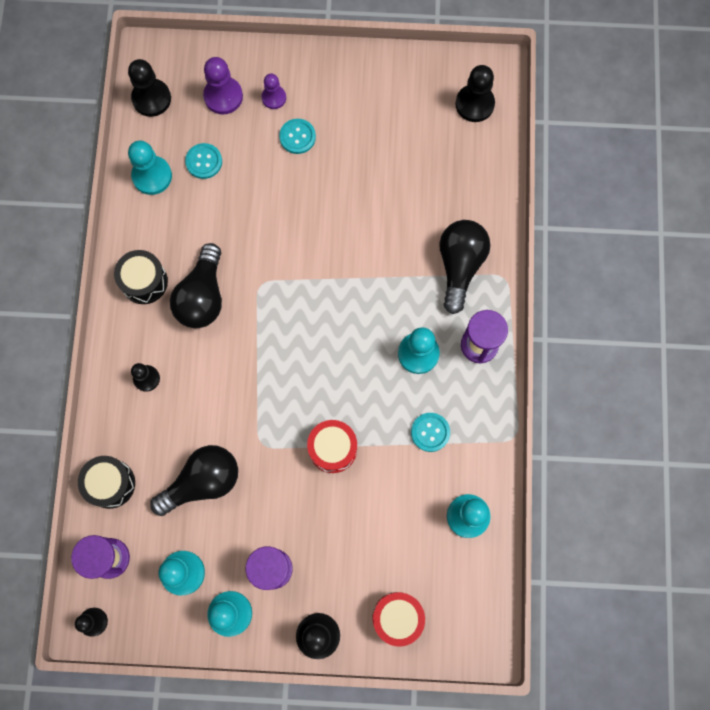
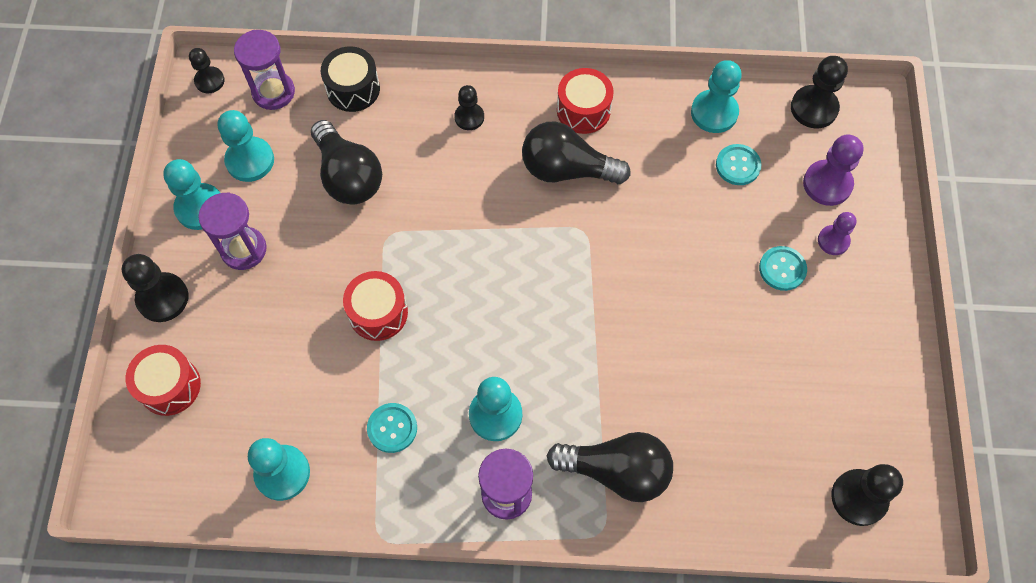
camera: 90 degrees right, 10 degrees down
(144, 281) = (583, 110): black drum -> red drum

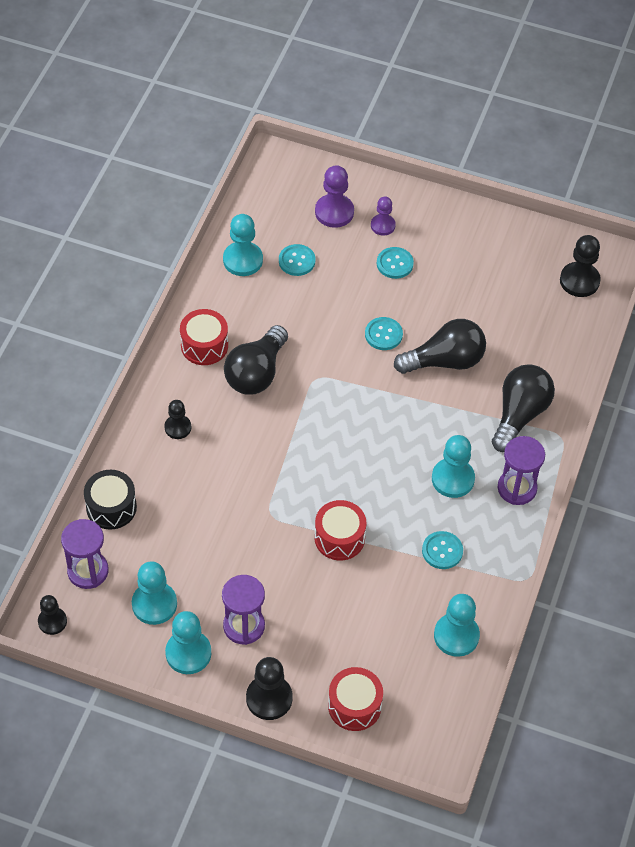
camera: 75 degrees left, 10 degrees down
(348, 176) = (201, 531): black light bulb -> black light bulb (445, 361)
(673, 284) = (383, 334): none -> turquoise button
(814, 108) = (265, 196): black pawn -> none

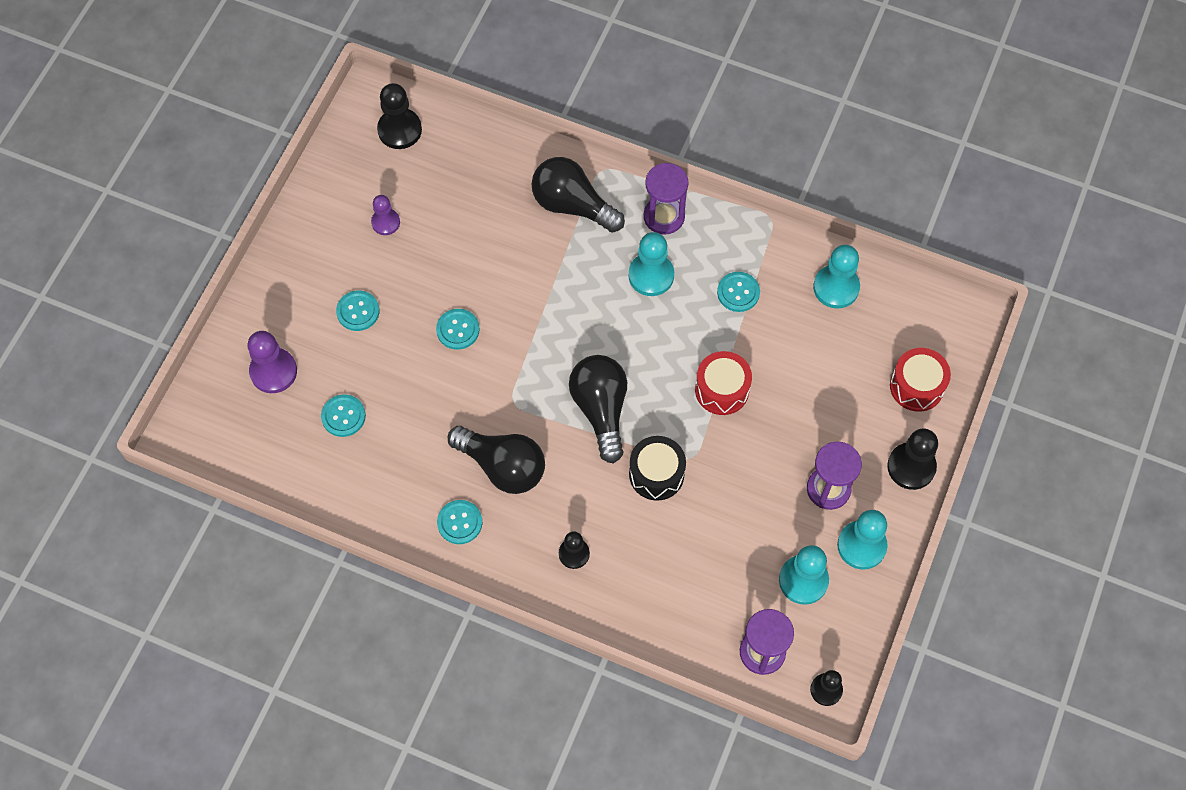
camera: 85 degrees left, 10 degrees up
(111, 507) = (679, 627): black drum -> black drum (656, 474)
(204, 345) = (459, 522): red drum -> turquoise button
(243, 260) = (336, 476): turquoise pawn -> none
(383, 225) = (300, 320): purple pawn -> purple pawn (385, 222)
(445, 361) = (498, 271): black light bulb -> black light bulb (601, 410)

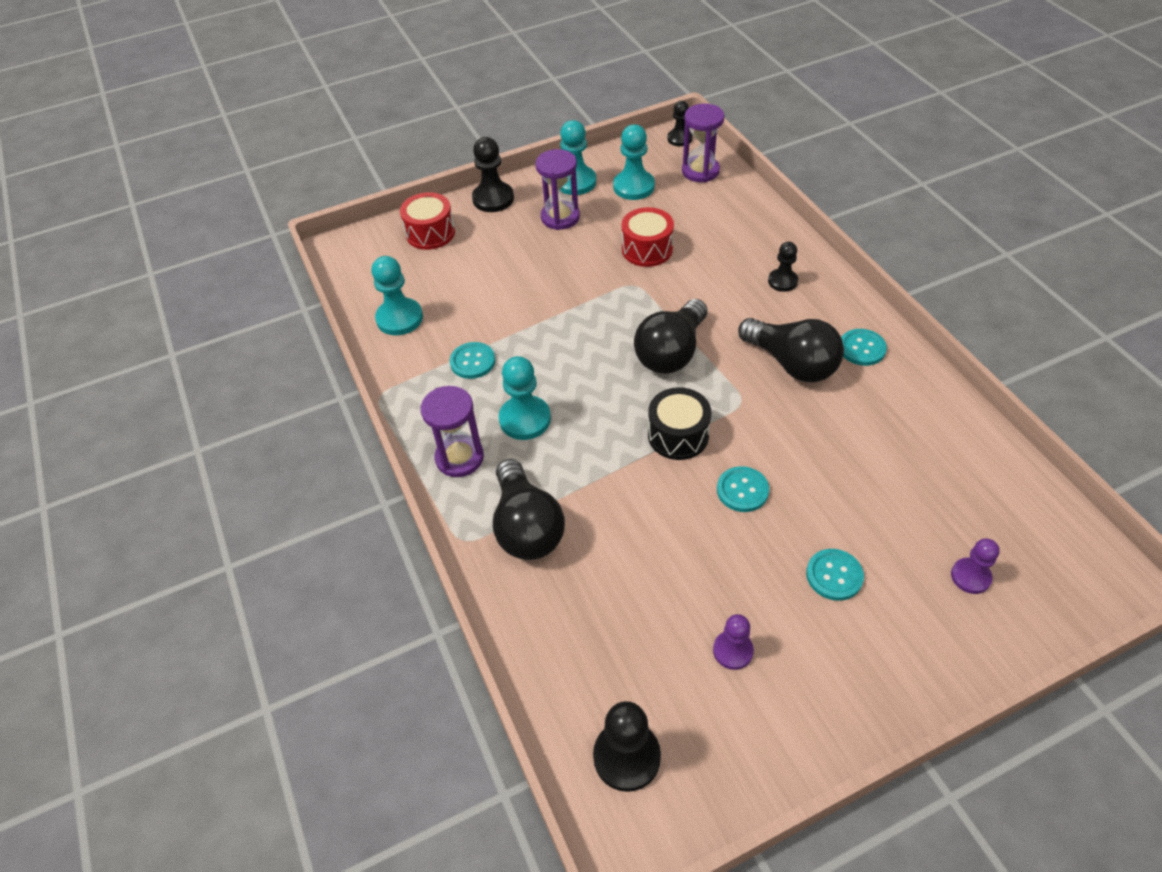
camera: 135 degrees left, 15 degrees down
(273, 371) = (970, 577): purple pawn -> purple pawn, size x0.63
(343, 416) = (917, 488): turquoise button -> none
(502, 466) = (792, 364): black light bulb -> black light bulb turned 150 degrees clockwise
(656, 474) = (671, 290): black drum -> black drum (678, 435)
(722, 390) = (563, 309): red drum -> red drum (647, 249)

